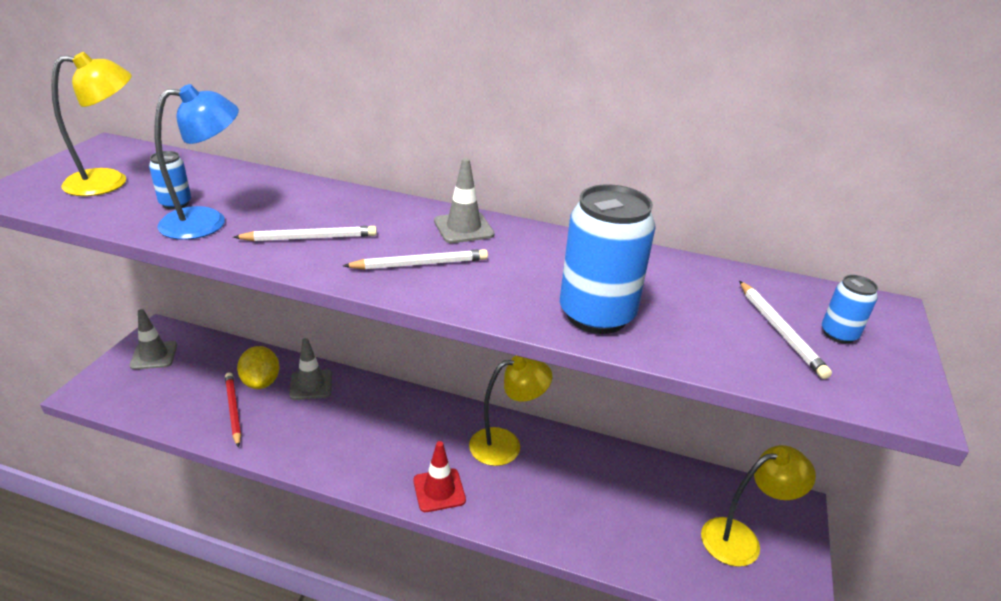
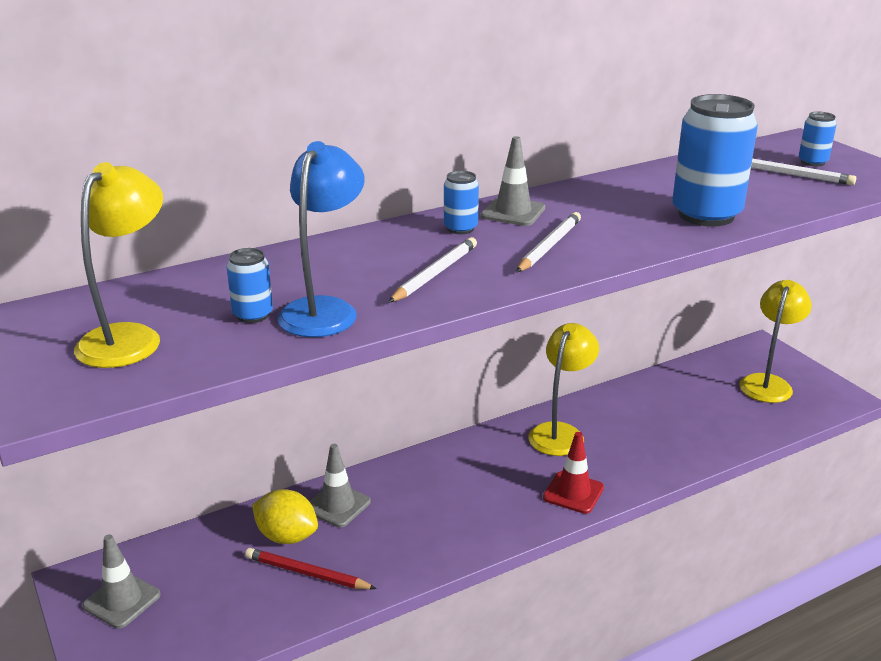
camera: 45 degrees left, 5 degrees down
(403, 219) = (460, 228): none -> blue can

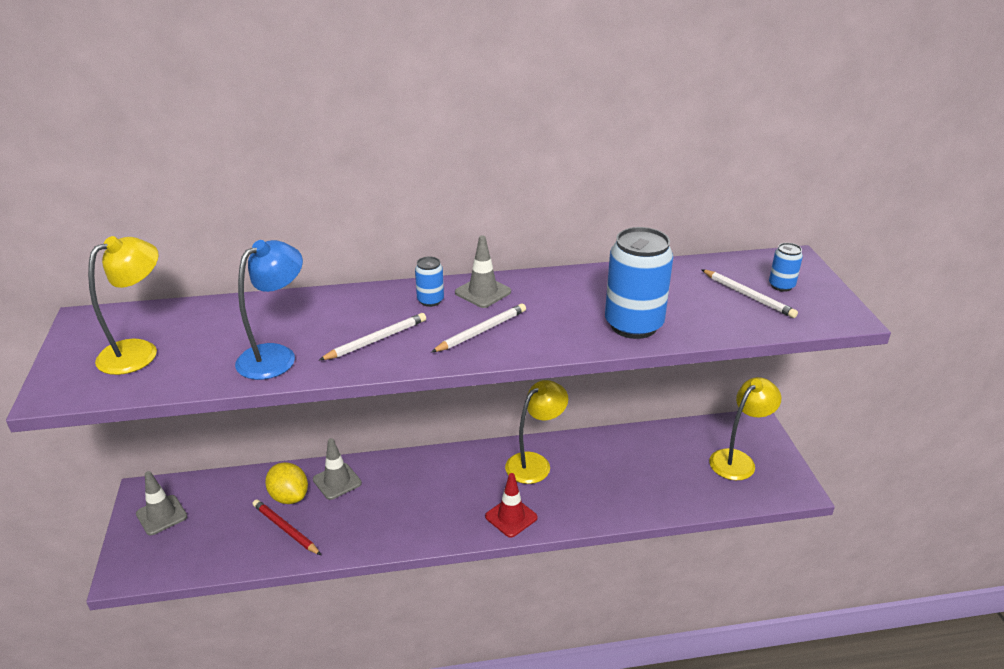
camera: 20 degrees right, 5 degrees up
(253, 315) = (227, 350): blue can -> none

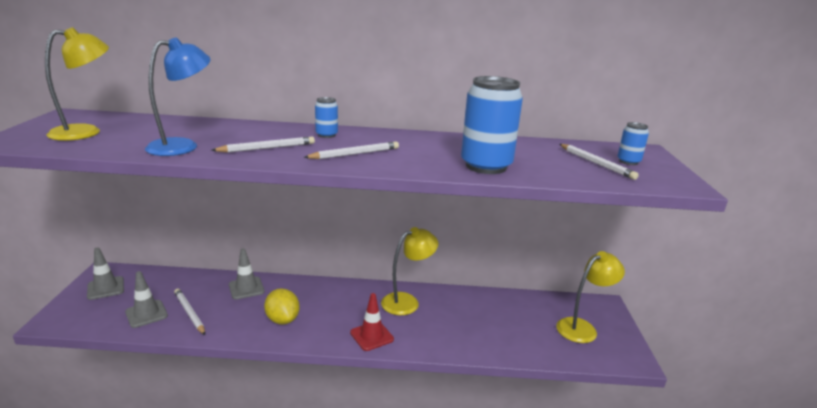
camera: 10 degrees right, 10 degrees down
(285, 529) = (189, 313): red pencil -> white pencil
(289, 497) = (205, 292): yellow lemon -> yellow lemon (282, 319)
(483, 292) = (371, 136): grey traffic cone -> grey traffic cone (146, 314)

